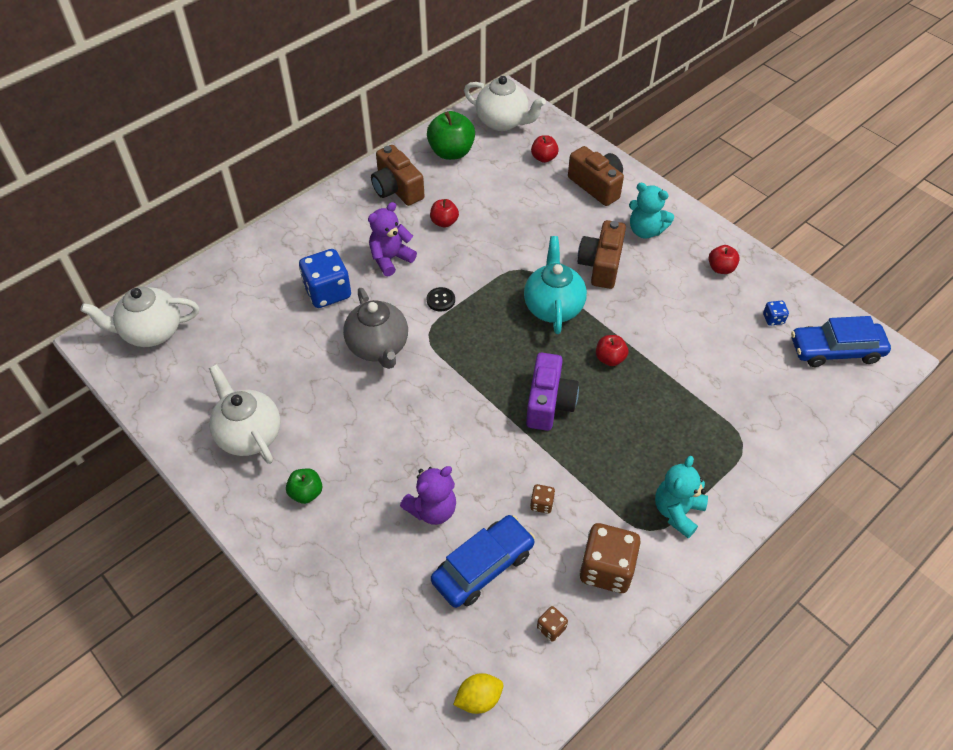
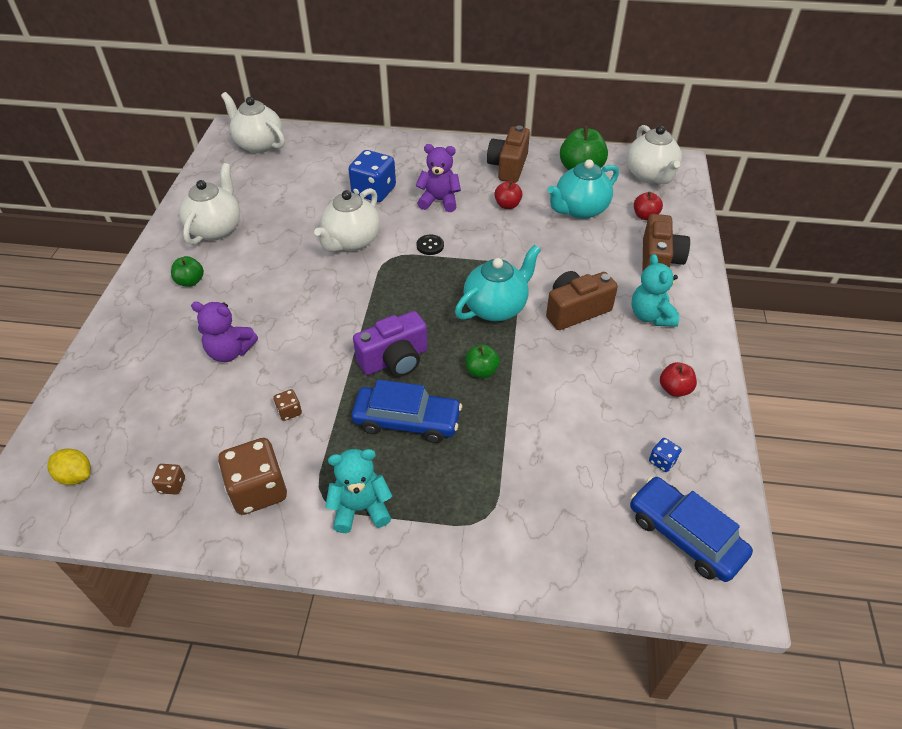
camera: 50 degrees right, 5 degrees down
(378, 347) = (351, 241): grey teapot -> white teapot
(483, 566) = (200, 410): blue car -> blue car (407, 421)
(497, 186) = (580, 210): none -> turquoise teapot
(610, 358) = (481, 371): red apple -> green apple

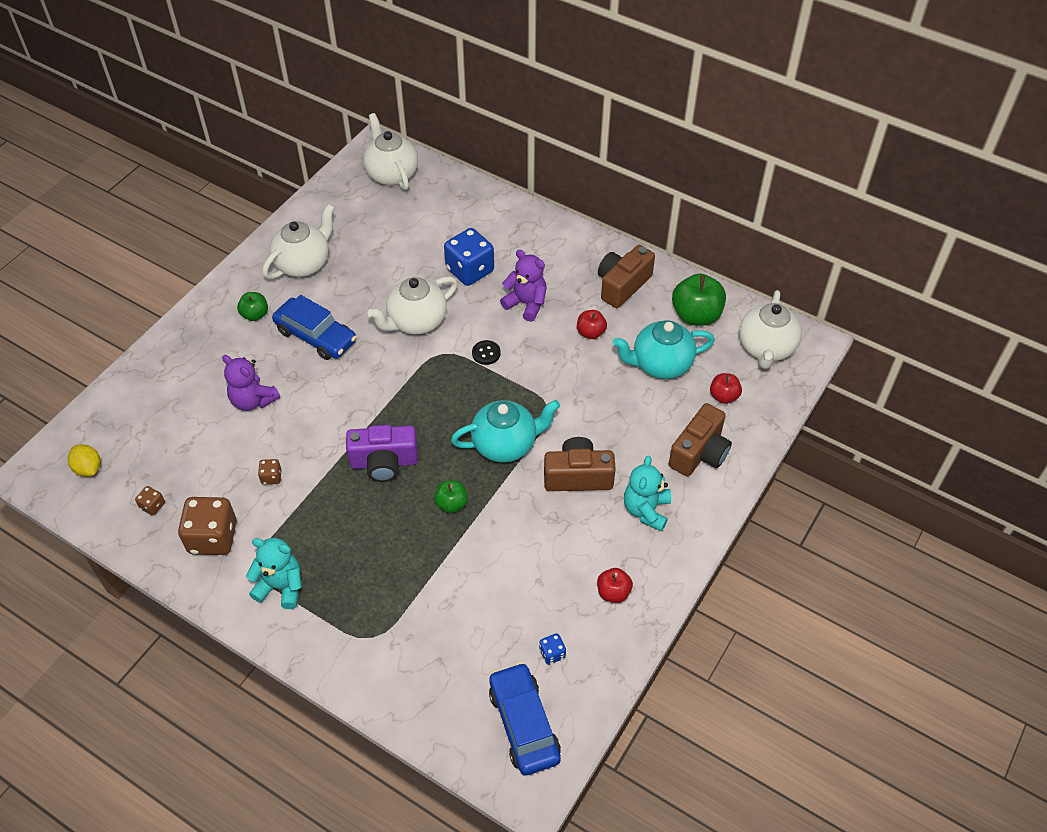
camera: 25 degrees right, 5 degrees up
(407, 421) = (360, 525): blue car -> blue car (316, 336)

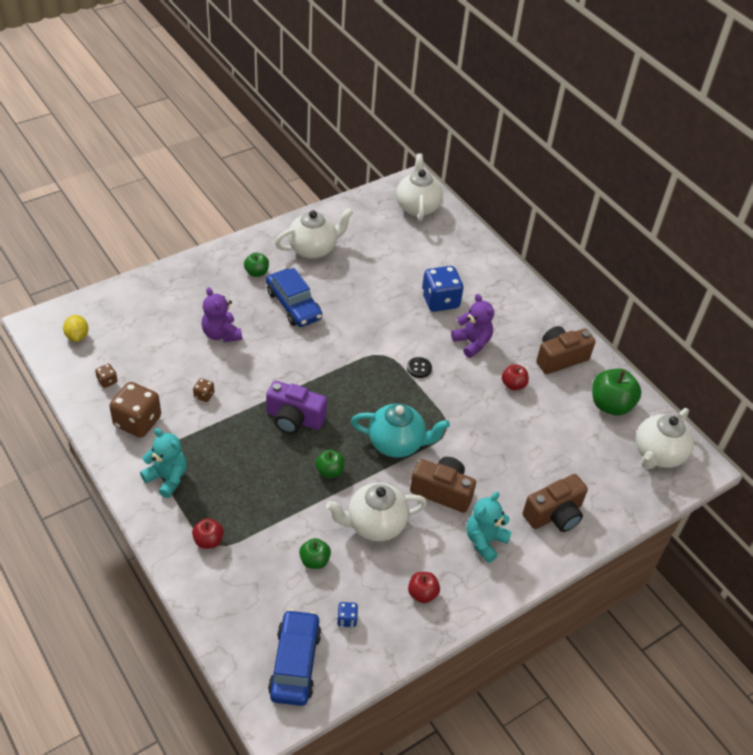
camera: 20 degrees right, 5 degrees down
(416, 322) = (376, 324): white teapot -> white teapot (375, 524)
(487, 607) = (314, 561): none -> green apple
(660, 364) = (559, 432): turquoise teapot -> none
(723, 396) = (600, 478): red apple -> red apple (208, 541)

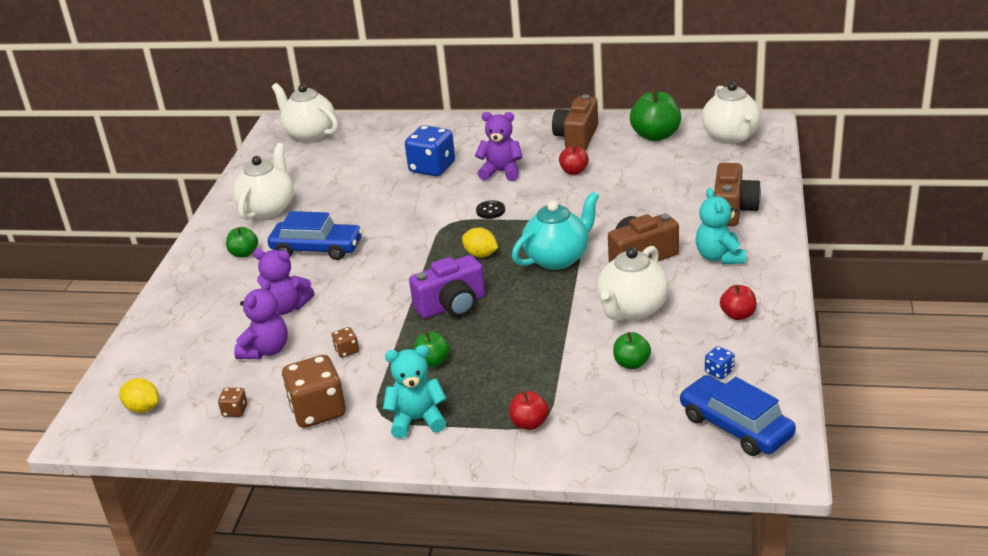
camera: 40 degrees left, 15 degrees down
(172, 355) = (266, 350): none -> purple teddy bear
(329, 471) = (540, 310): green apple -> green apple (432, 362)
(363, 397) = (481, 254): none -> yellow lemon

